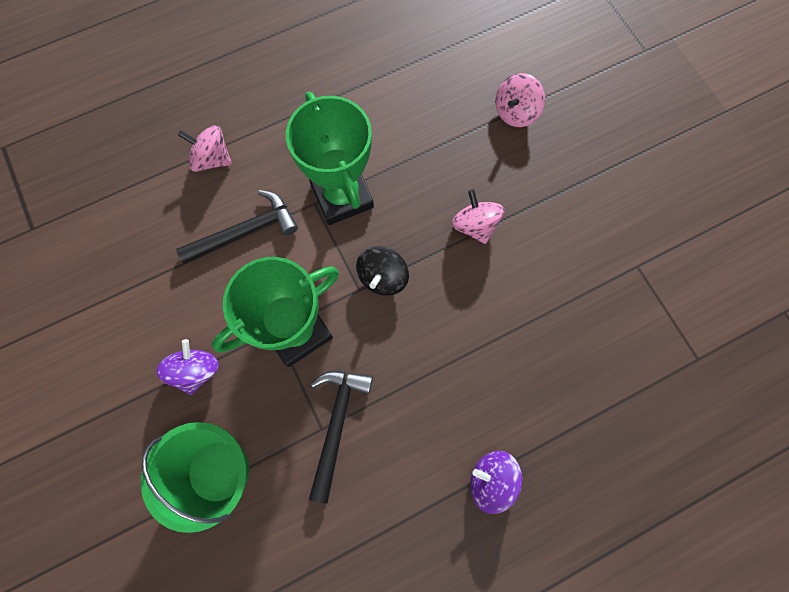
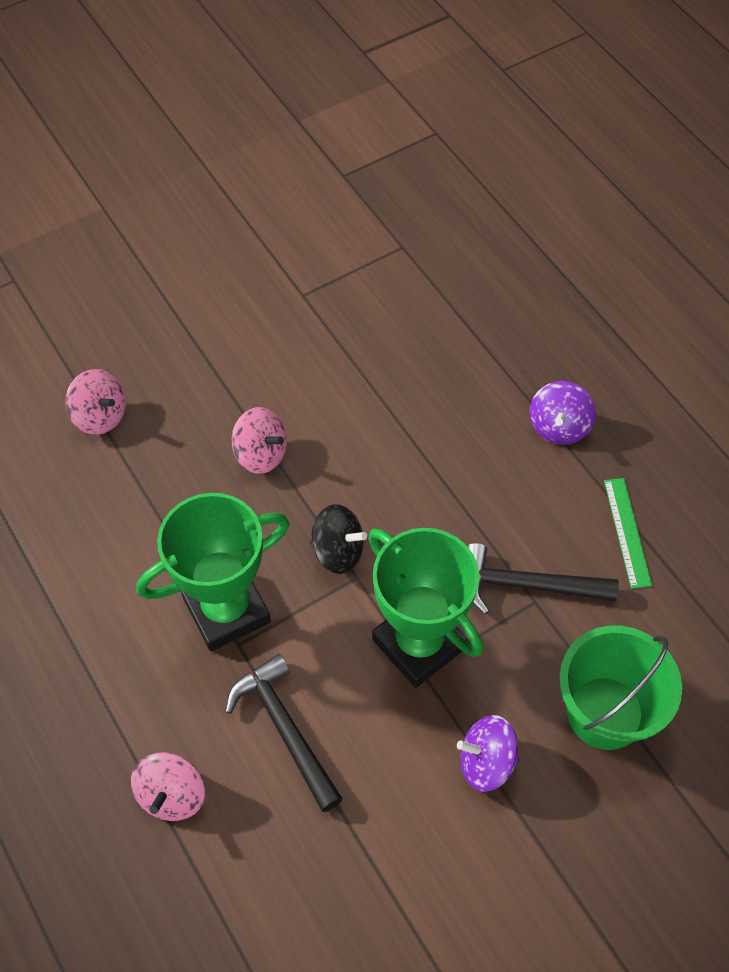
camera: 95 degrees left, 15 degrees down
(378, 524) = (627, 532): none -> green ruler
(475, 225) = (261, 454): pink spinning top -> pink spinning top turned 120 degrees counterclockwise

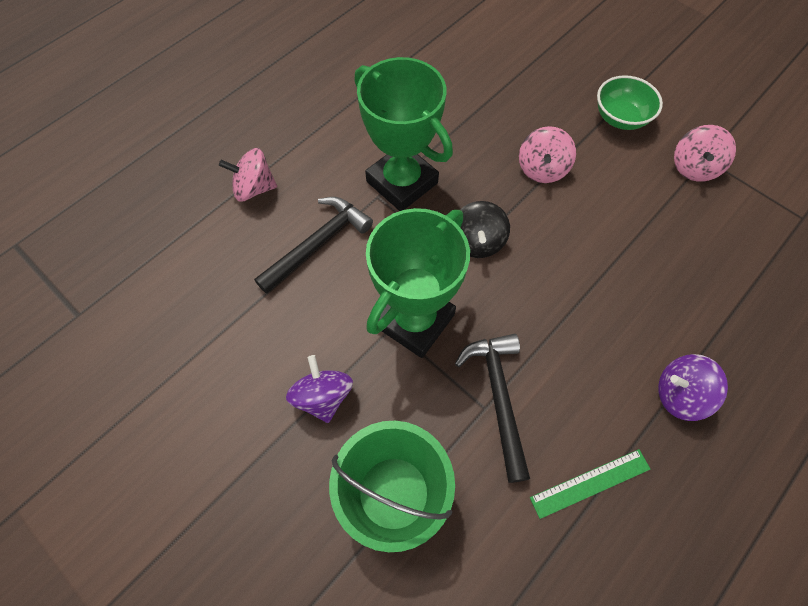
camera: 75 degrees right, 5 degrees up
(100, 416) = (529, 66): pink spinning top -> pink spinning top (694, 167)
(218, 351) = (620, 118): none -> green bowl

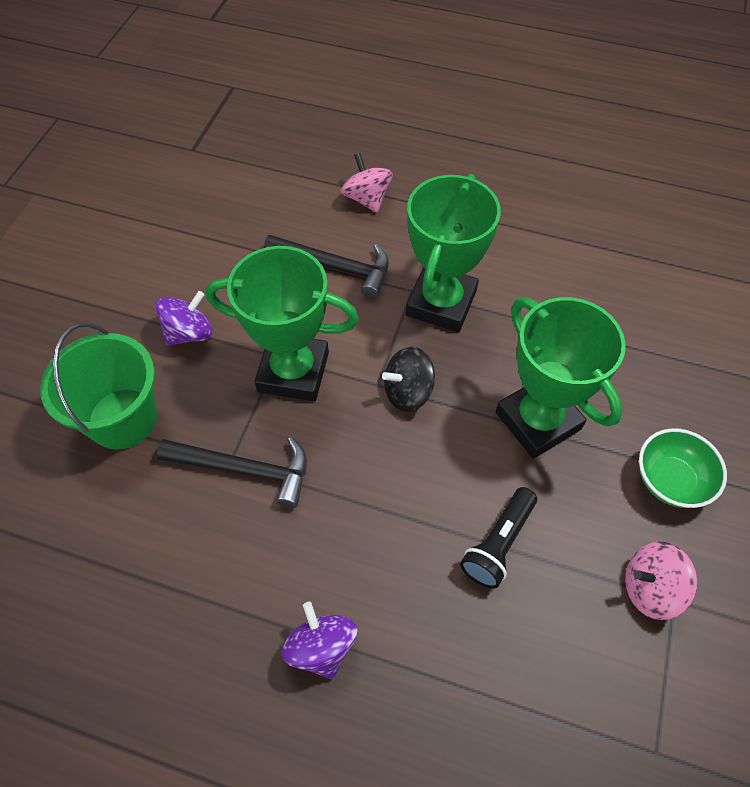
camera: 65 degrees right, 5 degrees down
(498, 397) = (245, 470): black hammer -> black hammer turned 45 degrees clockwise
(542, 169) = (538, 420): pink spinning top -> green trophy
(590, 483) = (188, 581): green ruler -> none
(633, 239) = (498, 544): none -> black flashlight

